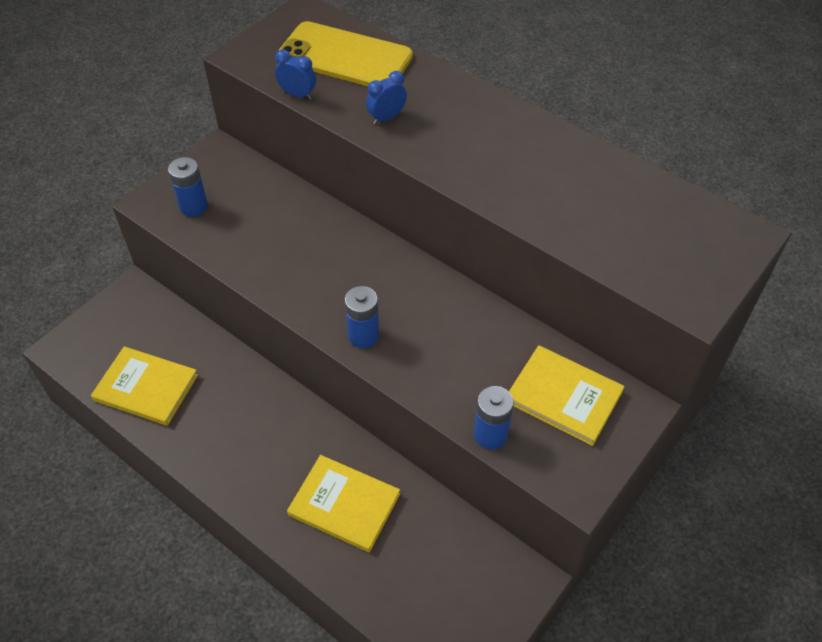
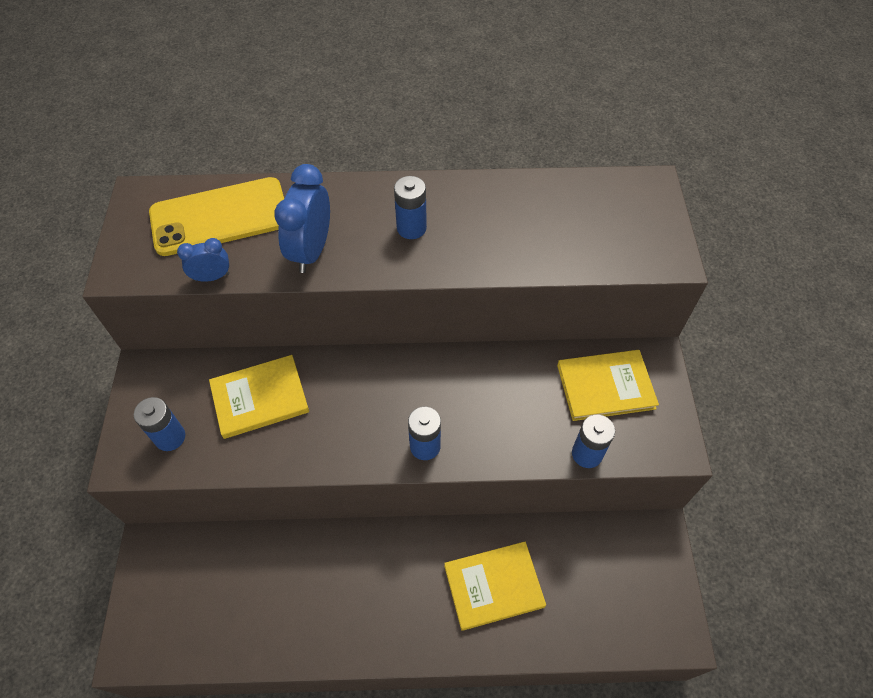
camera: 40 degrees left, 5 degrees up
(146, 388) = (245, 623): yellow book -> yellow book (260, 398)
(386, 117) = (311, 251): blue clock -> blue clock, size x1.79
(482, 145) = (411, 228): none -> blue battery

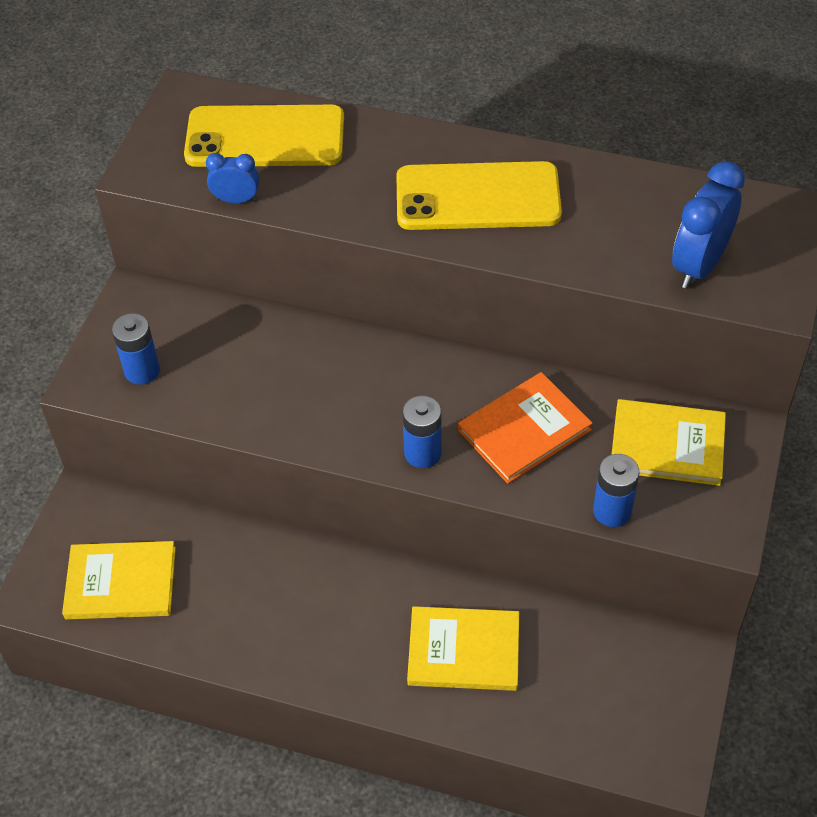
camera: 20 degrees right, 5 degrees down
(260, 398) = (252, 355): yellow book -> yellow book (121, 583)
(311, 251) = (354, 197): blue clock -> blue clock (699, 265)
(411, 228) = (478, 197): blue battery -> yellow phone
(496, 404) = (524, 430): none -> orange book

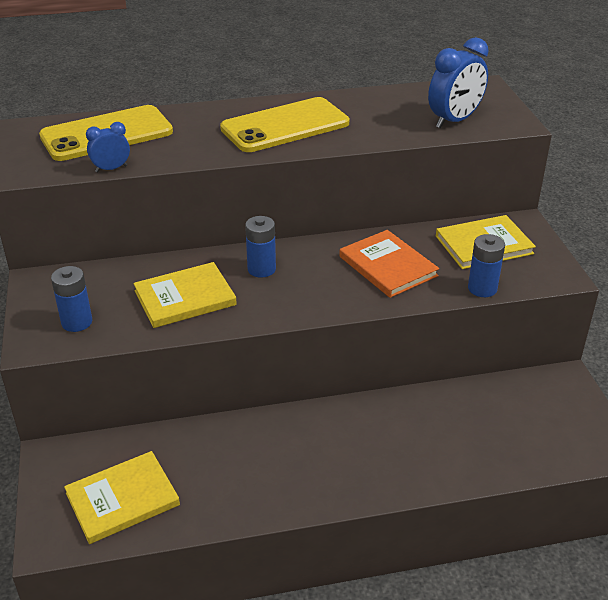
camera: 30 degrees left, 15 degrees down
(423, 453) = (330, 300): blue battery -> blue battery (261, 269)
(464, 651) = (419, 437): yellow book -> yellow book (185, 298)
(524, 430) = (388, 266): orange book -> orange book turned 60 degrees counterclockwise
(699, 265) = (454, 121): blue clock -> blue clock turned 135 degrees counterclockwise

